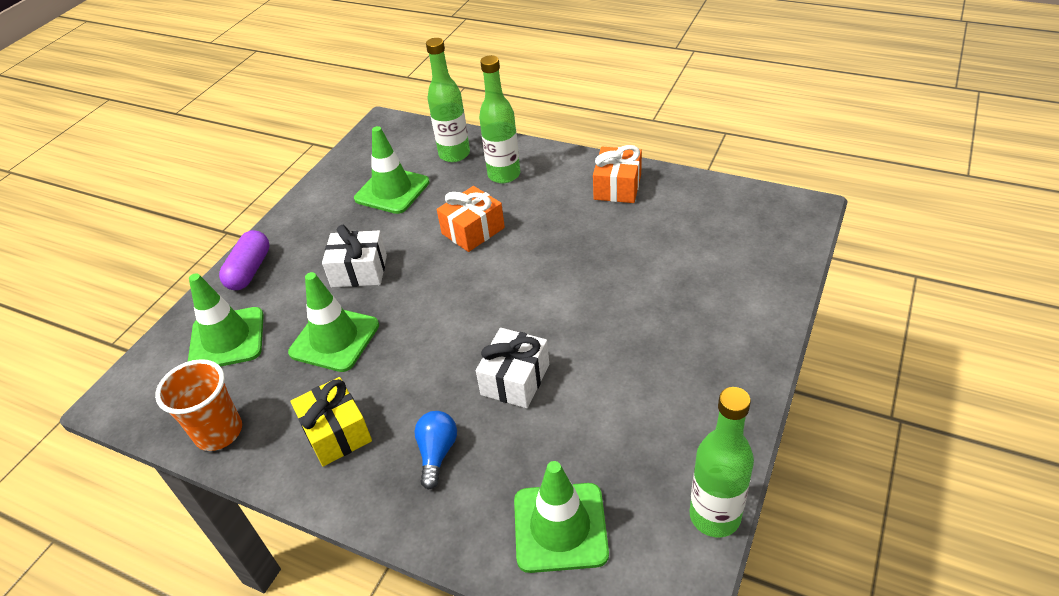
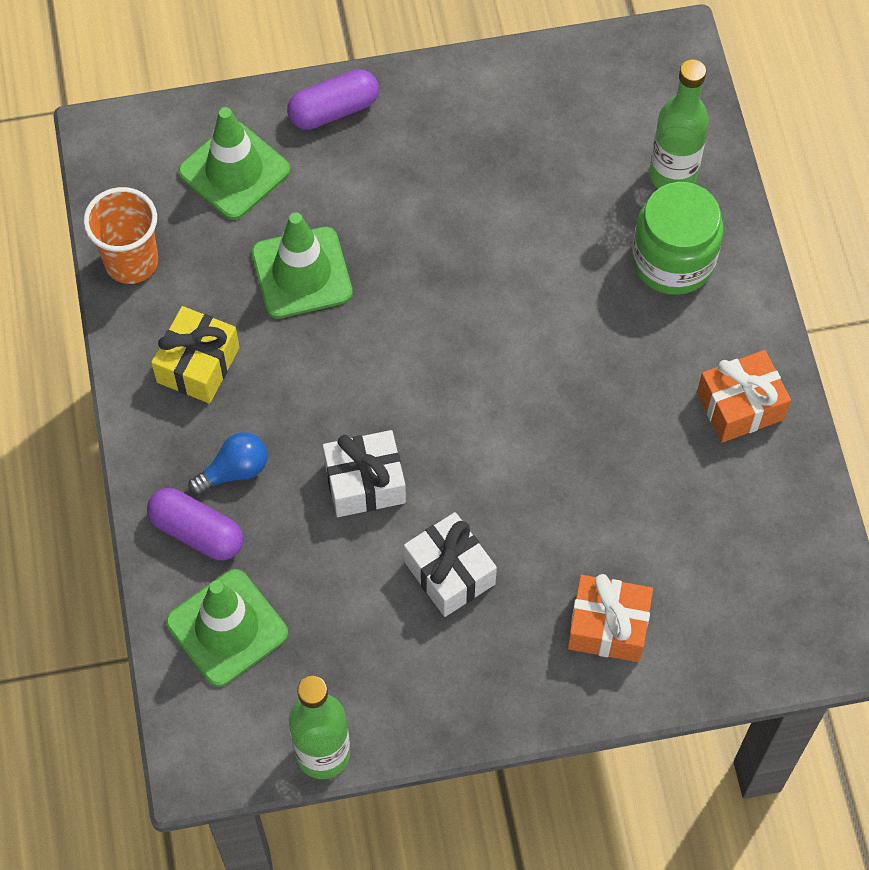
camera: 50 degrees right, 20 degrees up
(359, 271) = (407, 221): white gift -> white gift (449, 573)
(392, 190) = (557, 154): green traffic cone -> none
(464, 505) = (197, 532): none -> purple capsule
(473, 231) = (550, 294): orange gift -> orange gift (608, 626)
(504, 175) = (673, 260): green bottle -> green jar

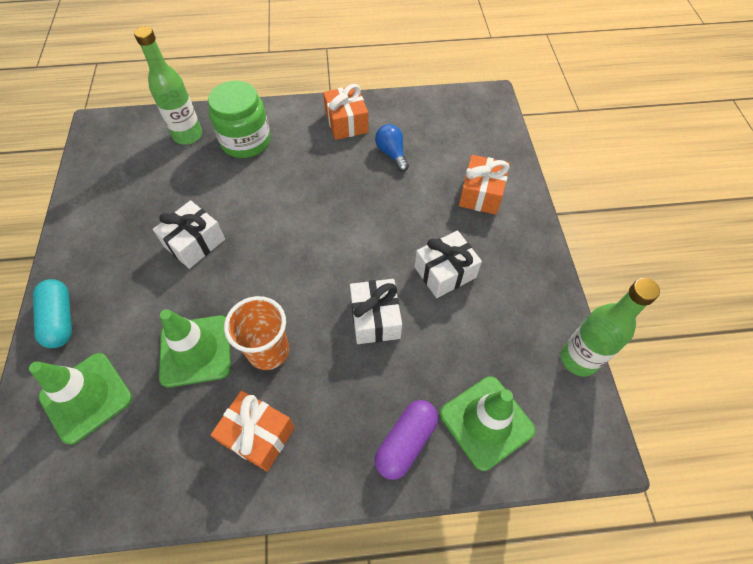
camera: 85 degrees left, 5 degrees down
(131, 262) = (145, 490): orange cup -> orange cup (268, 351)
(198, 365) = (258, 435): yellow gift -> orange gift
(234, 471) = (356, 410): blue light bulb -> blue light bulb (392, 153)
(334, 110) = (60, 319): purple capsule -> turquoise capsule
(466, 233) = (194, 243): none -> white gift

